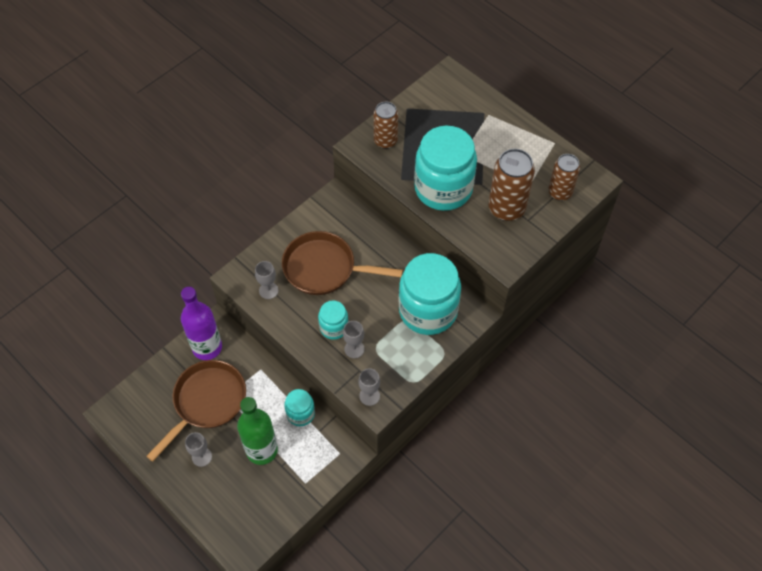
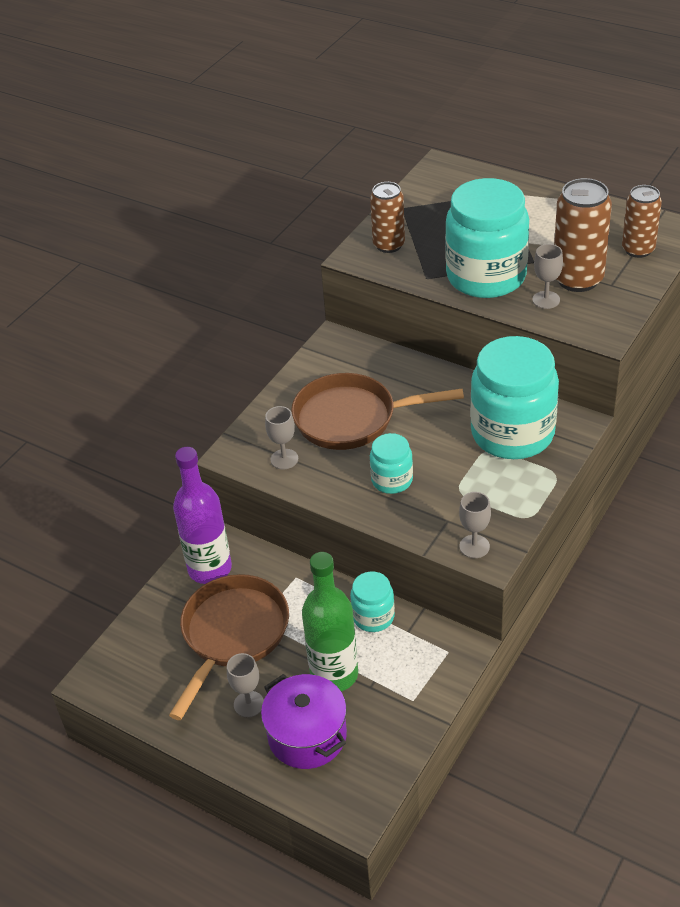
camera: 10 degrees left, 15 degrees down
(231, 490) = (307, 736): none -> purple pot
(354, 349) = (430, 498): grey goblet -> grey goblet (546, 300)

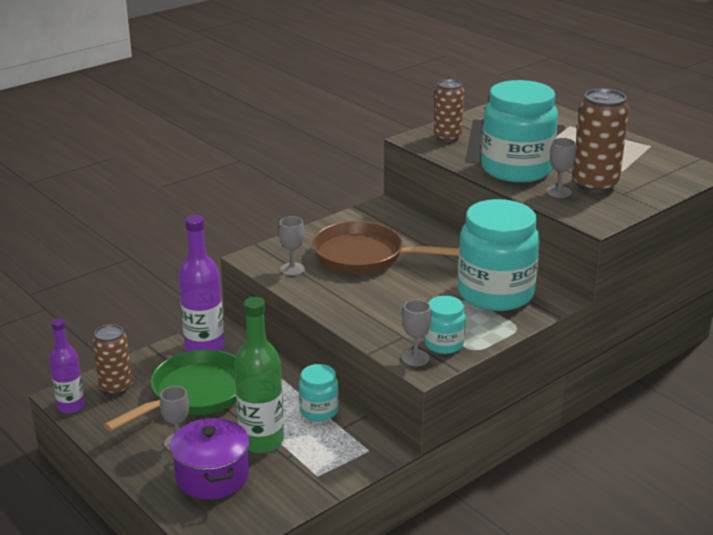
camera: 15 degrees right, 15 degrees down
(107, 692) = (71, 406): none -> purple bottle
(233, 634) = (195, 394): brown pan -> green pan
(392, 480) = (372, 301): turquoise jar -> turquoise jar (444, 344)
(638, 249) = (660, 177): brown can -> brown can (116, 387)

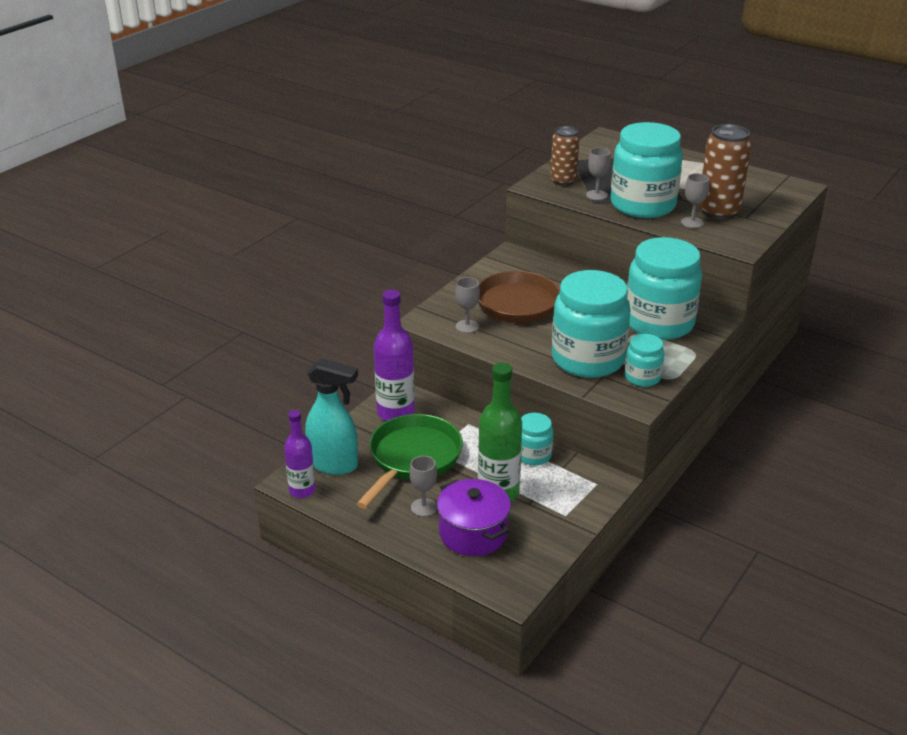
camera: 15 degrees left, 5 degrees up
(116, 387) = (334, 465): brown can -> turquoise spray bottle
(396, 318) = (587, 359): none -> turquoise jar
(415, 358) = (625, 394): grey goblet -> grey goblet (596, 195)

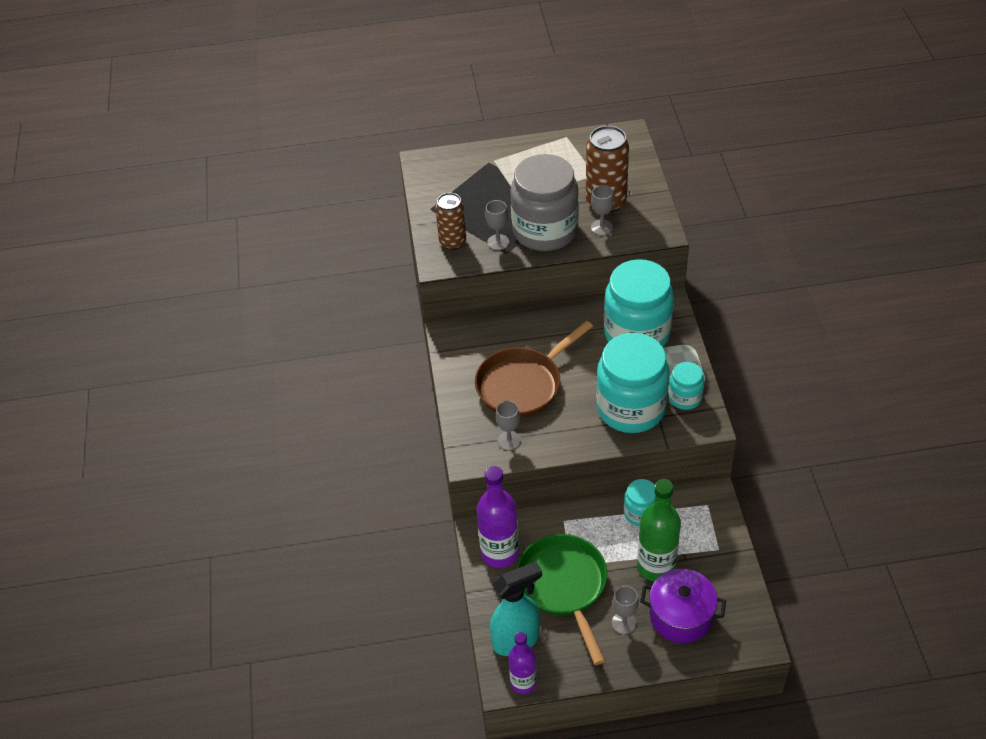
camera: 40 degrees left, 15 degrees up
(642, 205) = (545, 231): turquoise jar -> grey jar

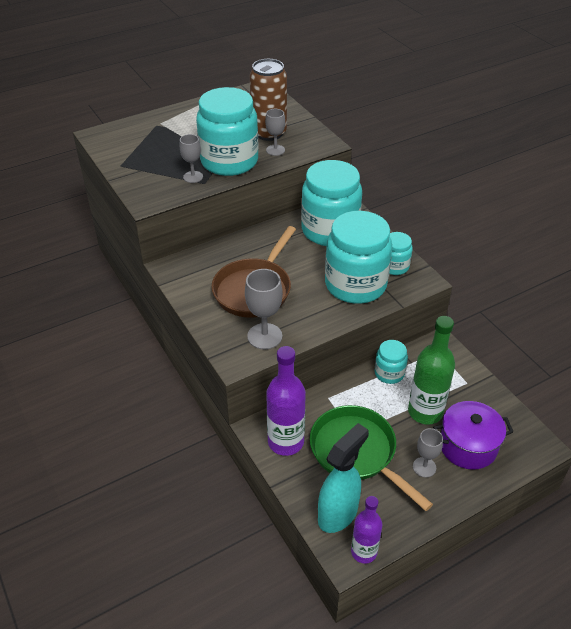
camera: 25 degrees left, 5 degrees down
(452, 242) = (152, 184): brown can -> none
(509, 440) = (264, 336): grey goblet -> grey goblet, size x1.57
(545, 231) = (229, 161): grey jar -> turquoise jar

